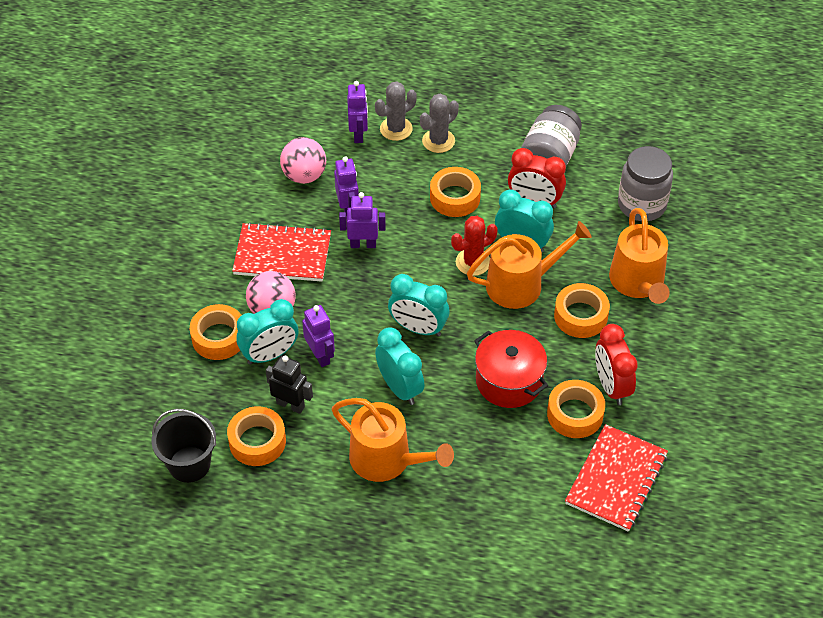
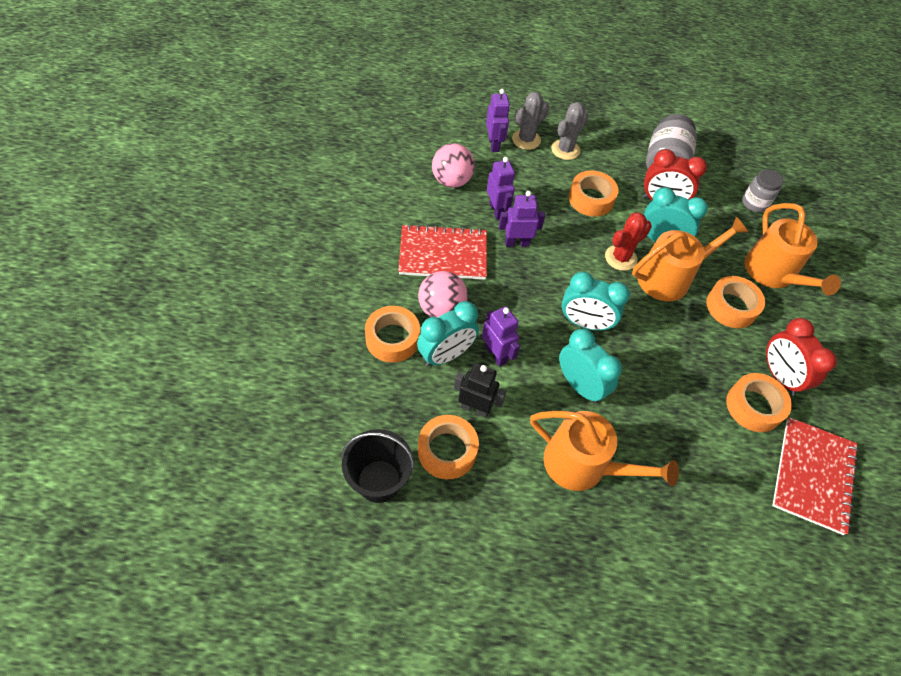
camera: 10 degrees left, 5 degrees up
(509, 381) = (682, 374): red pot -> none
(641, 205) = (754, 203): grey jar -> grey jar, size x0.62

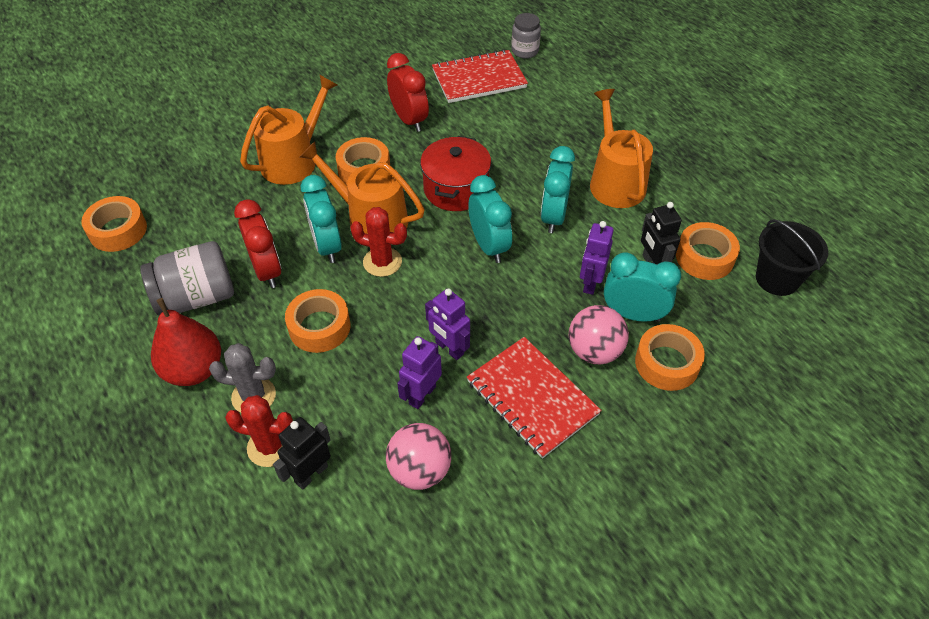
camera: 125 degrees left, 5 degrees down
(494, 144) = (311, 474): purple robot -> black robot
(526, 140) = (270, 446): grey cactus -> red cactus
(606, 138) = (194, 369): none -> red pear
(663, 347) = (456, 189): none -> red pot
(753, 406) = (454, 122): orange tape -> orange tape (118, 230)
(754, 203) = (201, 205): grey jar -> grey jar (525, 51)
(779, 376) = (409, 120): red clock -> red clock turned 60 degrees counterclockwise

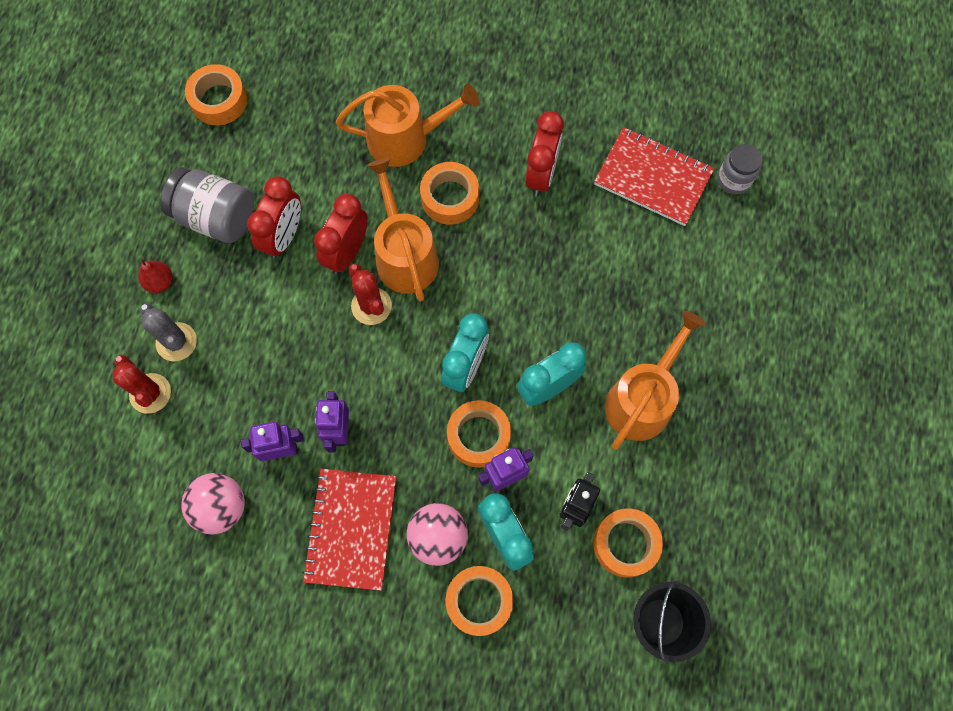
camera: 45 degrees right, 20 degrees up
(194, 369) = (160, 282): red pear -> red pear, size x0.53
(311, 474) = (155, 440): black robot -> none
(319, 327) = (271, 324): orange tape -> orange tape (478, 436)
(327, 246) = (347, 252): turquoise clock -> red clock
(456, 189) = (501, 285): red pot -> none

